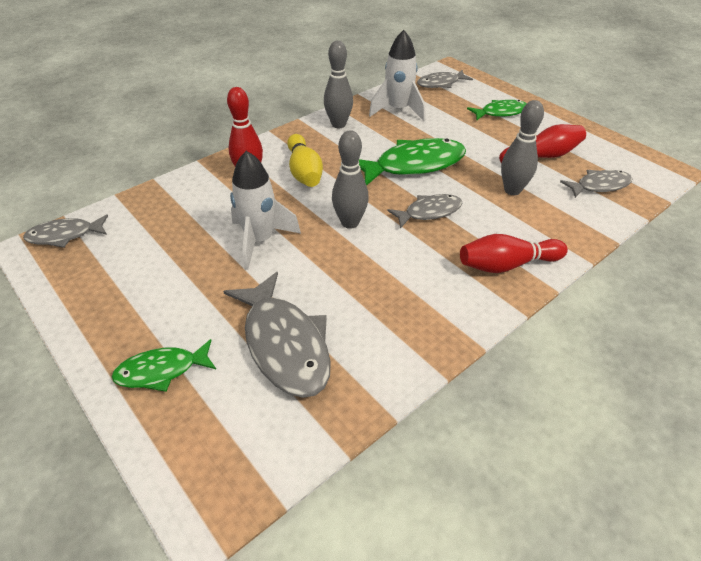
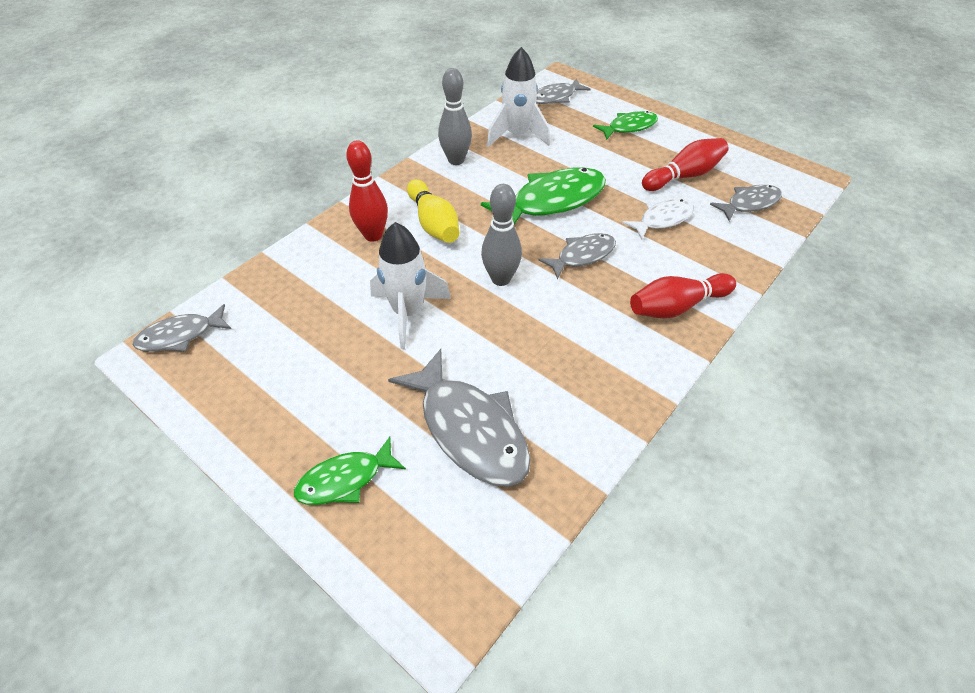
camera: 10 degrees left, 5 degrees up
(512, 190) = (662, 219): grey bowling pin -> white fish

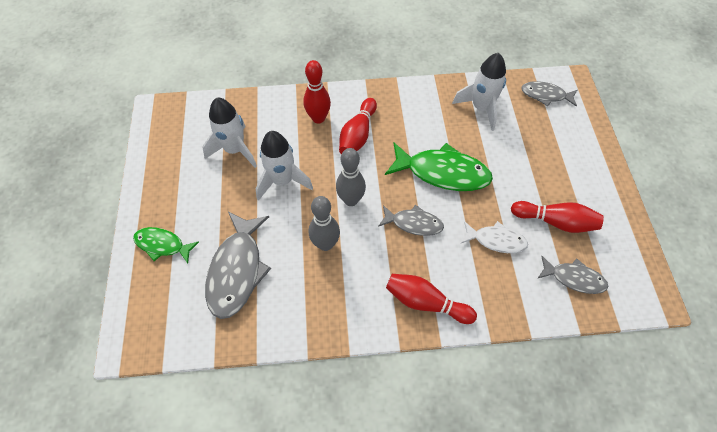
camera: 45 degrees right, 10 degrees up
(180, 336) = (177, 109): grey fish -> none
(313, 324) = (235, 150): none -> white rocket
(433, 223) = (358, 135): yellow bowling pin -> red bowling pin
(456, 160) = (421, 100): grey bowling pin -> grey bowling pin (325, 244)
(629, 127) = (567, 156): green fish -> none

